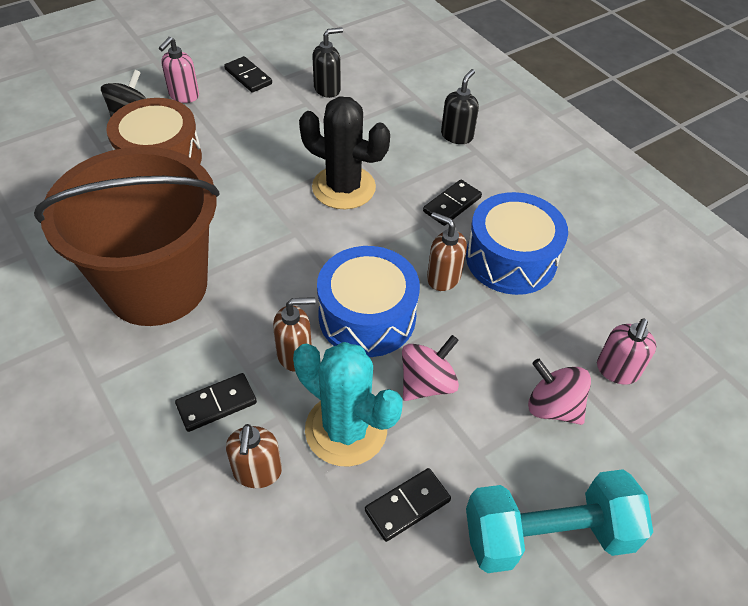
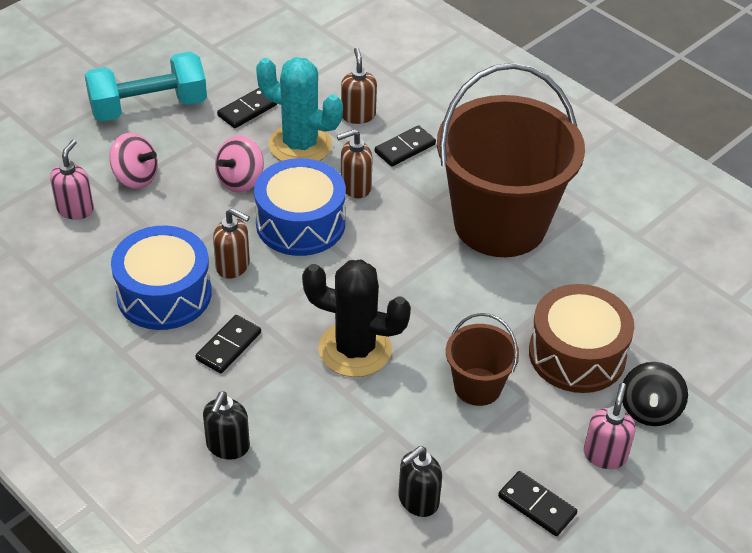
camera: 170 degrees right, 5 degrees down
(253, 148) = (477, 386): none -> brown bucket

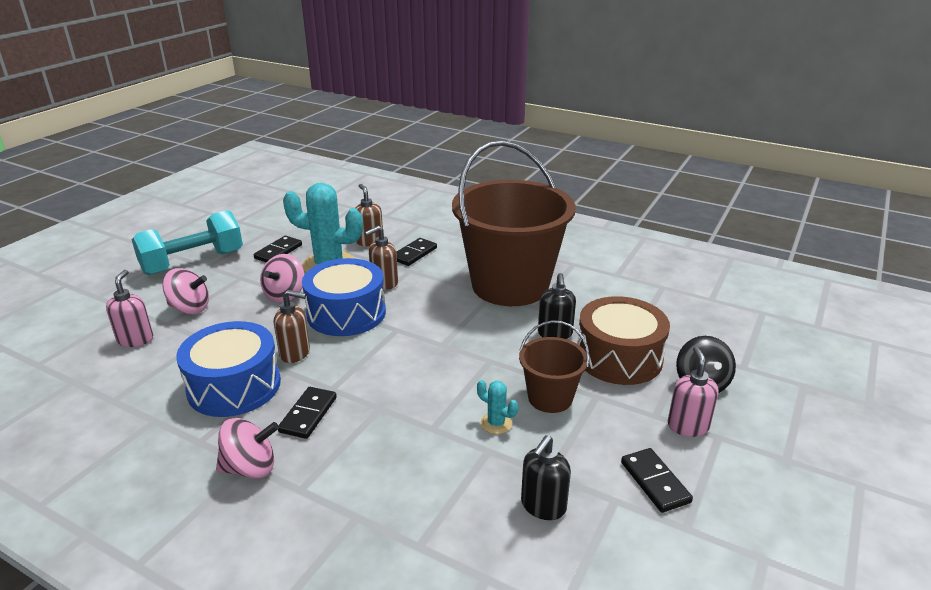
camera: 15 degrees left, 15 degrees down
(162, 392) = (250, 468): none -> pink spinning top
(227, 446) = (332, 502): black soap dispenser -> black soap dispenser (555, 334)
(355, 349) = (428, 392): black cactus -> none
(409, 402) = (496, 423): none -> turquoise cactus
(537, 505) = (655, 482): black domino -> black domino turned 45 degrees clockwise

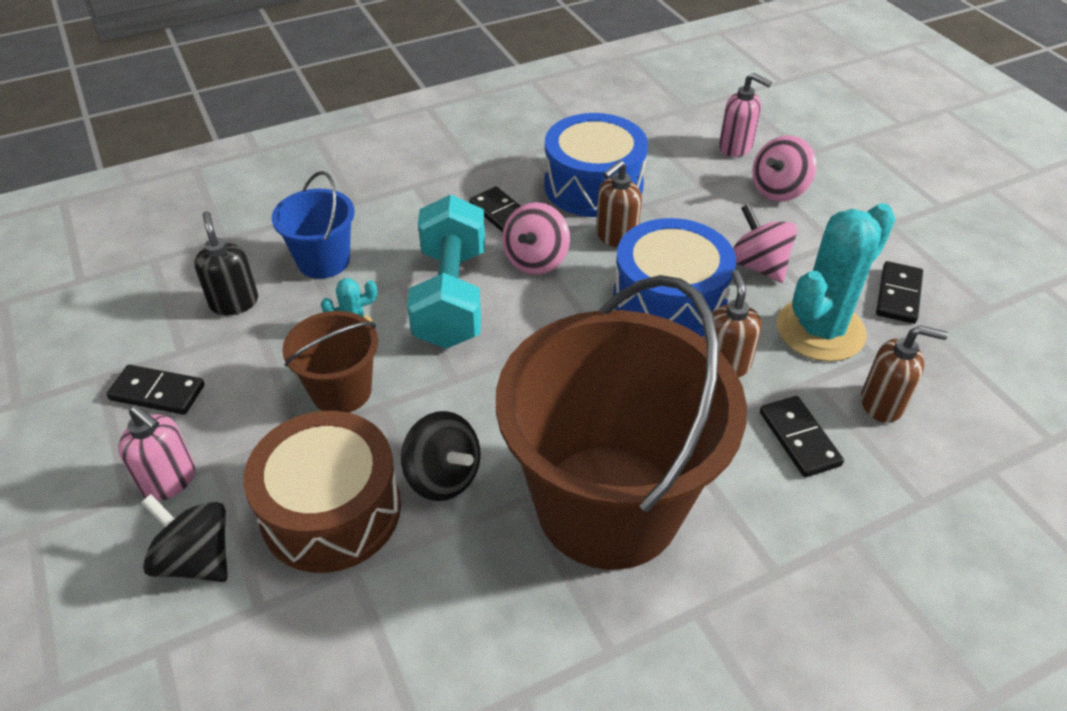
camera: 125 degrees right, 15 degrees up
(193, 262) = (908, 215): turquoise dumbbell -> turquoise dumbbell (451, 297)
(250, 468) = (467, 168): pink spinning top -> pink spinning top (536, 260)
(278, 252) = (898, 295): black domino -> black domino turned 45 degrees clockwise
(448, 484) = (323, 261): none -> blue bucket
(555, 334) = (443, 476): black soap dispenser -> black spinning top

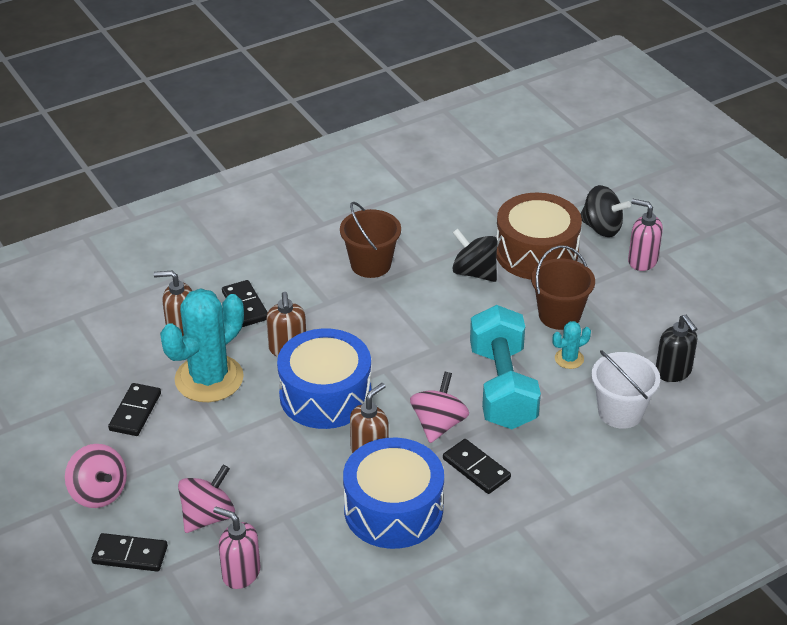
camera: 175 degrees right, 5 degrees down
(157, 393) = (686, 307): black domino -> black domino (130, 555)
(323, 261) = (620, 412): blue bucket -> white bucket
(608, 505) = (370, 264): brown bucket -> brown bucket, size x0.46
(758, 266) = (246, 431): pink spinning top -> pink spinning top (98, 492)

